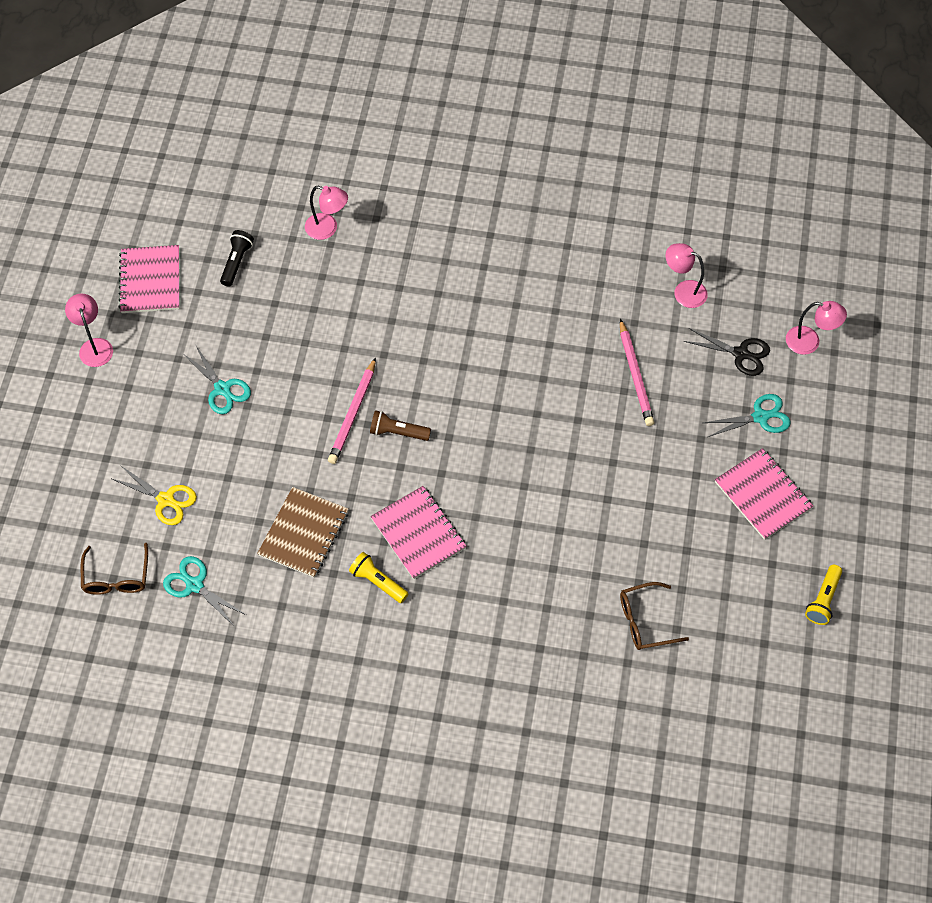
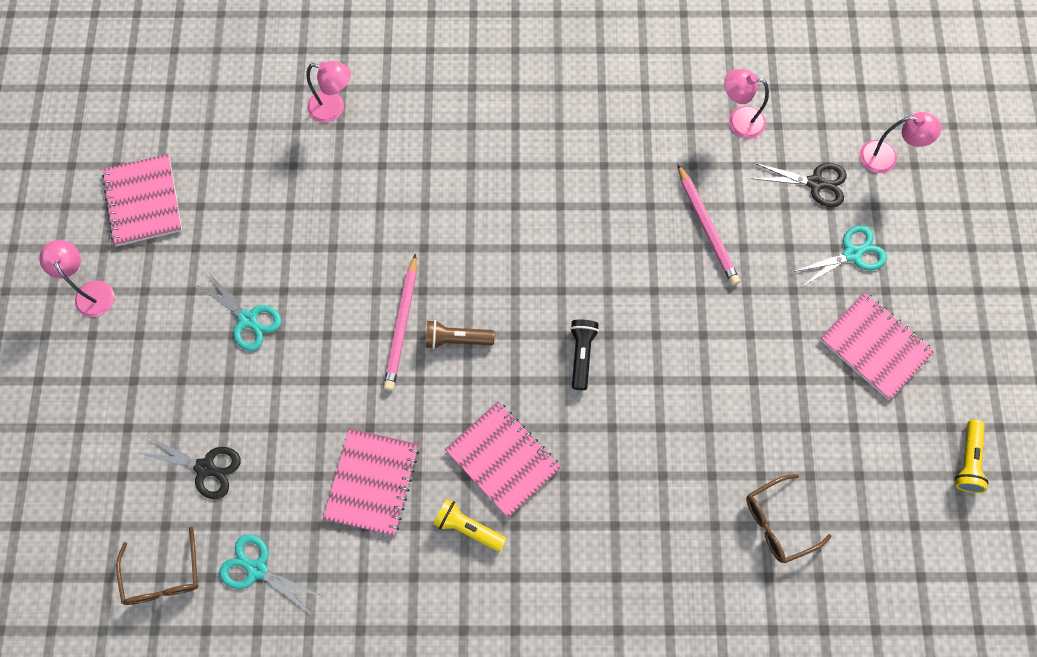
camera: 10 degrees left, 10 degrees up
(165, 500) = (205, 467): yellow scissors -> black scissors
(236, 262) = (238, 164): black flashlight -> black flashlight (581, 354)
(304, 533) = (372, 482): brown notebook -> pink notebook

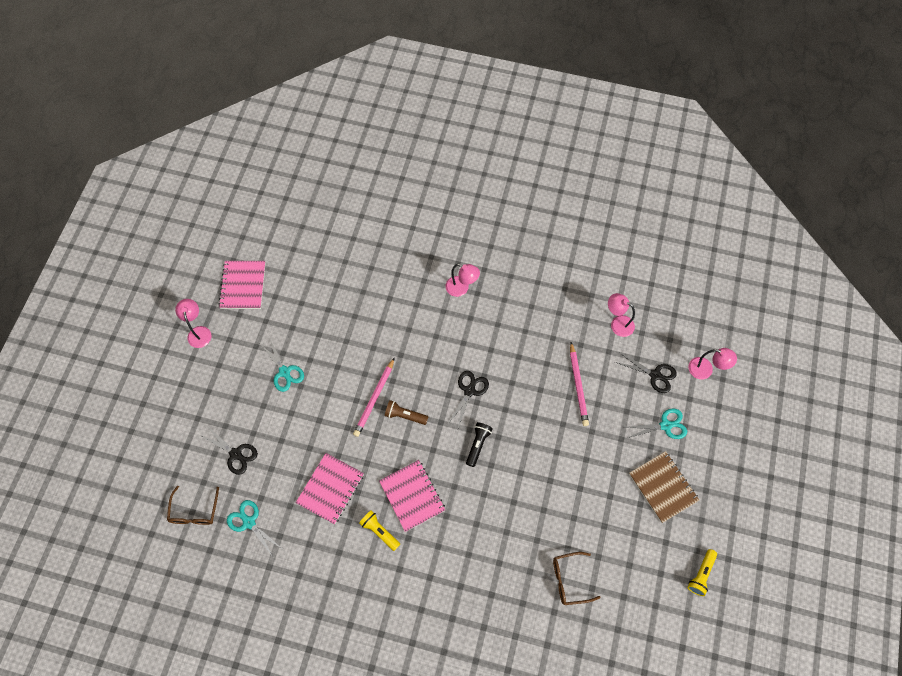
camera: 15 degrees right, 5 degrees down
(334, 108) = (370, 256): pink lamp -> pink lamp (461, 288)
(545, 276) = (469, 391): none -> black scissors
(874, 346) = (663, 487): pink notebook -> brown notebook

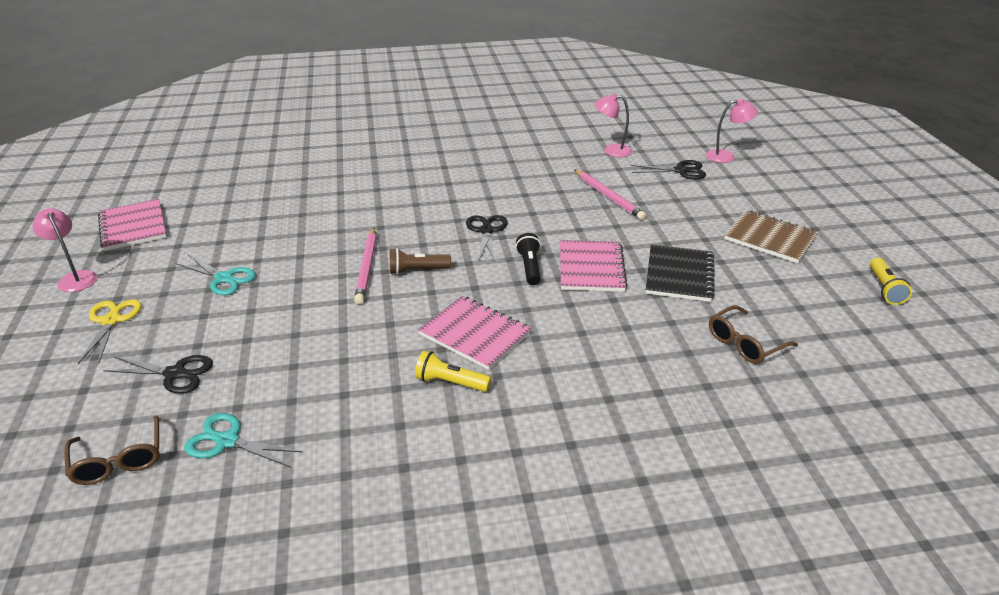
camera: 25 degrees left, 30 degrees down
(211, 387) = (111, 321): none -> yellow scissors
(330, 489) = (349, 363): pink notebook -> pink notebook (591, 268)
(461, 288) = (423, 168): pink lamp -> none
(572, 497) = (679, 275): none -> black notebook
(665, 425) = (726, 198): turquoise scissors -> none

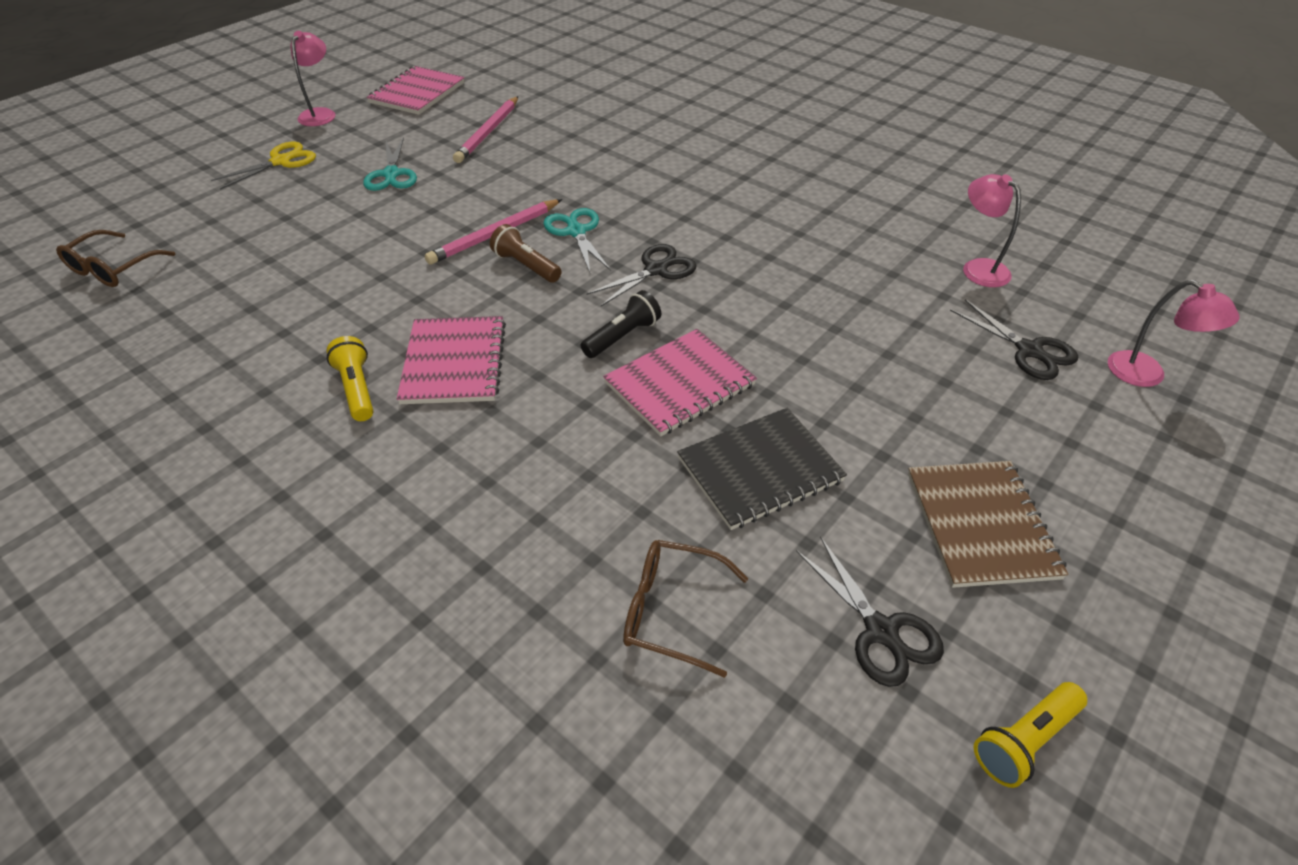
camera: 50 degrees right, 10 degrees up
(175, 374) = (238, 230): black scissors -> black scissors (881, 631)
(227, 441) = (171, 306): turquoise scissors -> turquoise scissors (576, 232)
(608, 196) = (861, 320): pink pencil -> pink pencil (488, 132)

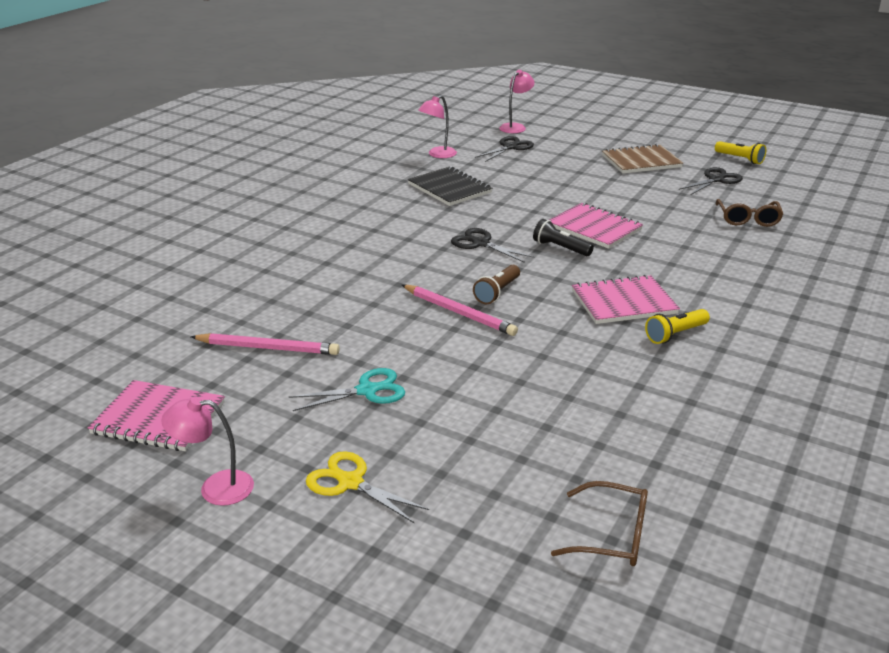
camera: 100 degrees left, 15 degrees down
(576, 232) = (442, 278): turquoise scissors -> none
(760, 470) = (645, 205): black notebook -> black notebook (449, 188)

